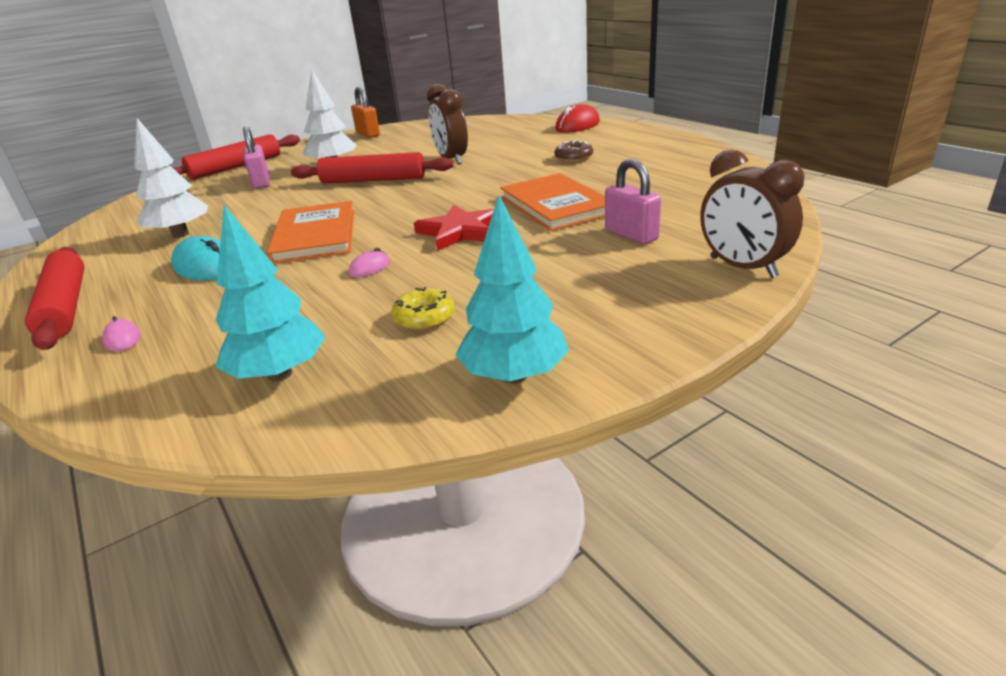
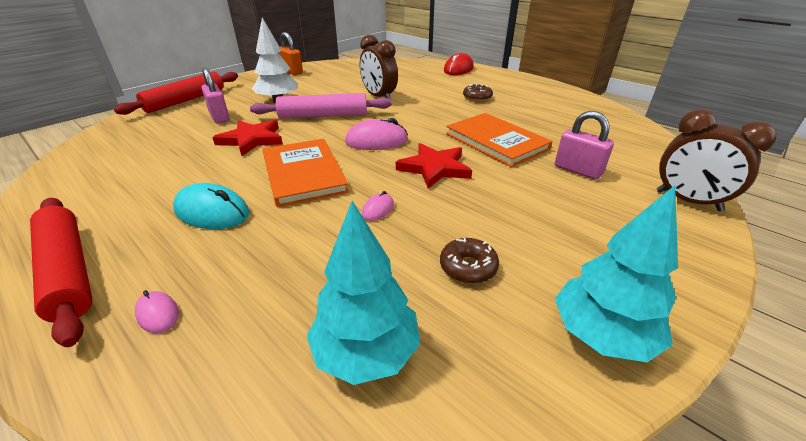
camera: 15 degrees left, 5 degrees up
(180, 234) = (164, 174): white tree -> none
(282, 204) = (251, 140): none -> red star
(373, 180) = (323, 116): red rolling pin -> pink rolling pin
(415, 205) = (376, 141): none -> pink mouse
(424, 318) = (468, 267): yellow donut -> brown donut

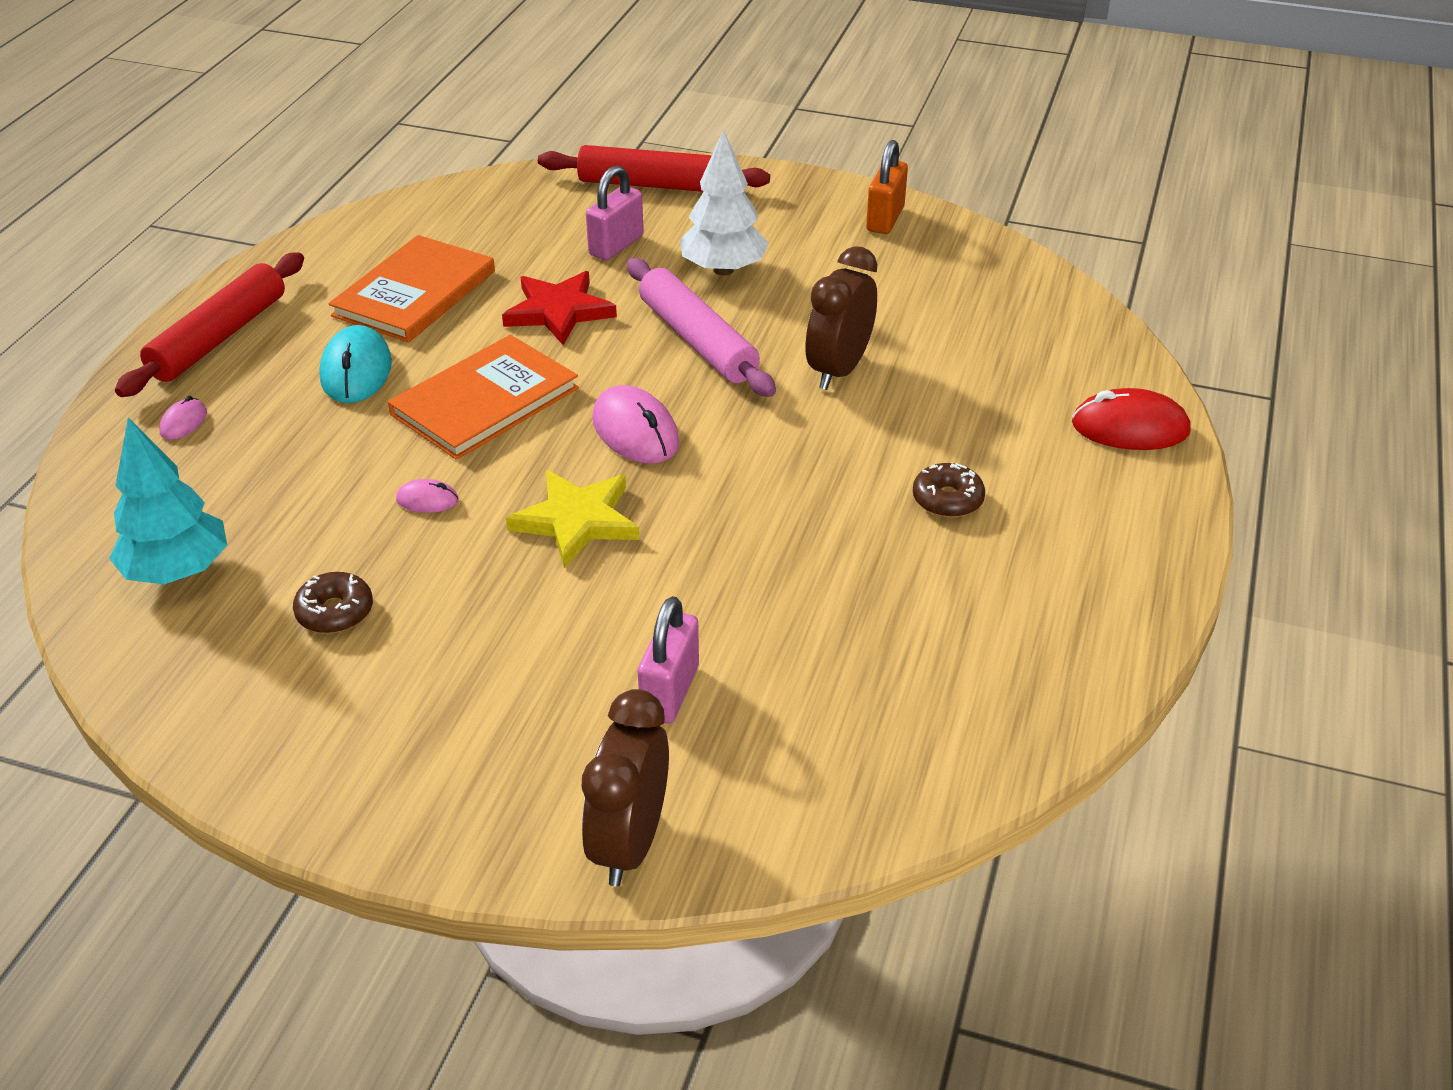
camera: 65 degrees right, 5 degrees up
(434, 168) = (577, 521): red star -> yellow star
(496, 141) = (728, 570): orange book -> orange book (414, 293)
(601, 335) = (255, 741): turquoise tree -> none

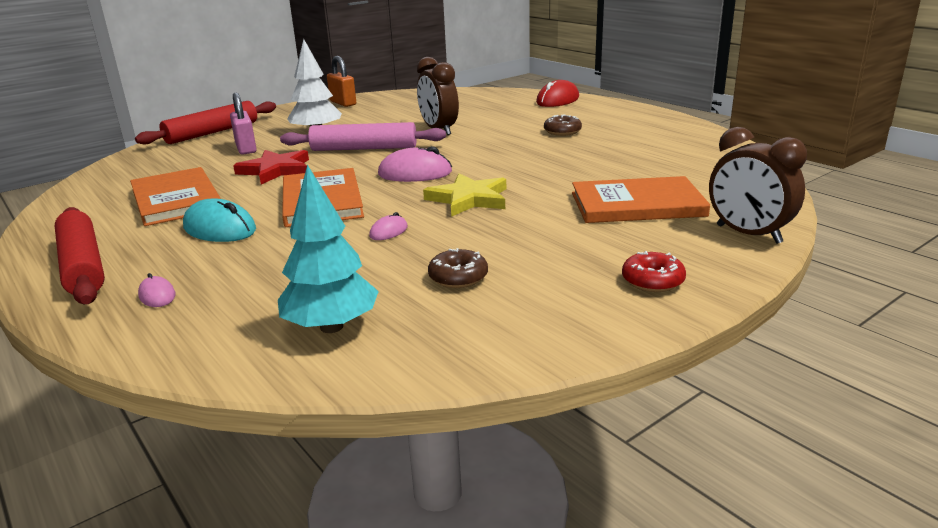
camera: 55 degrees left, 15 degrees down
(415, 784) = (652, 281): none -> red donut
(669, 691) = (637, 204): pink padlock -> orange book

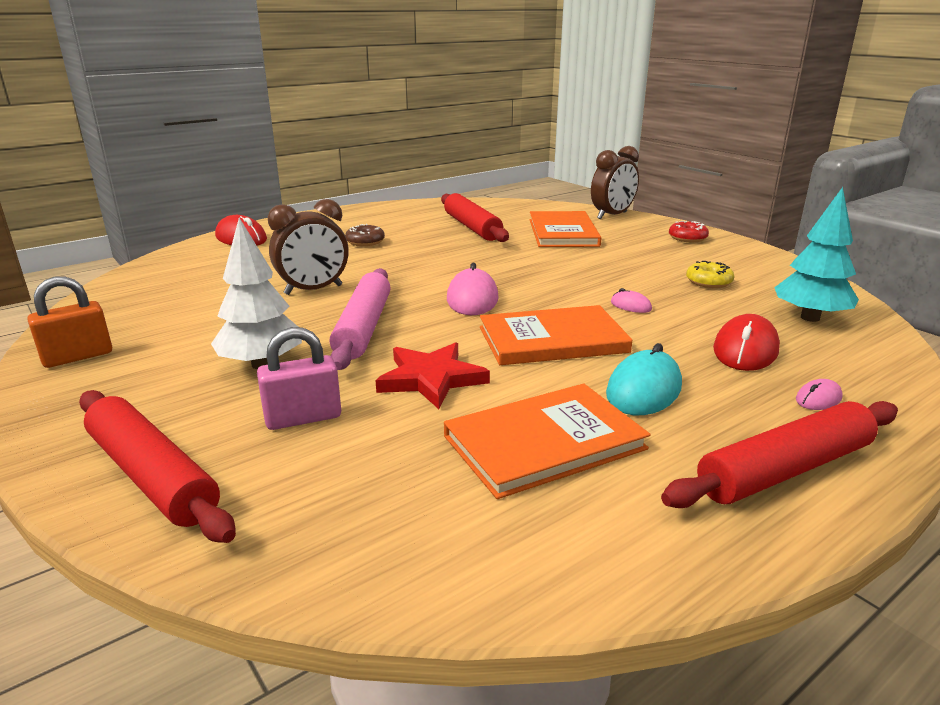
camera: 90 degrees left, 0 degrees up
(266, 276) = (745, 350): none -> red mouse
(458, 277) = (708, 282): brown donut -> yellow donut
(469, 199) = (549, 278): yellow star -> none
(634, 163) = (471, 227): none -> red rolling pin

